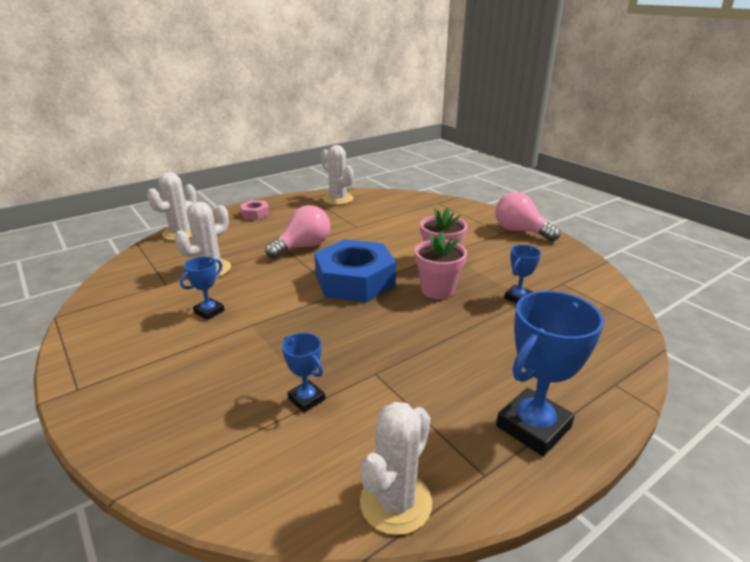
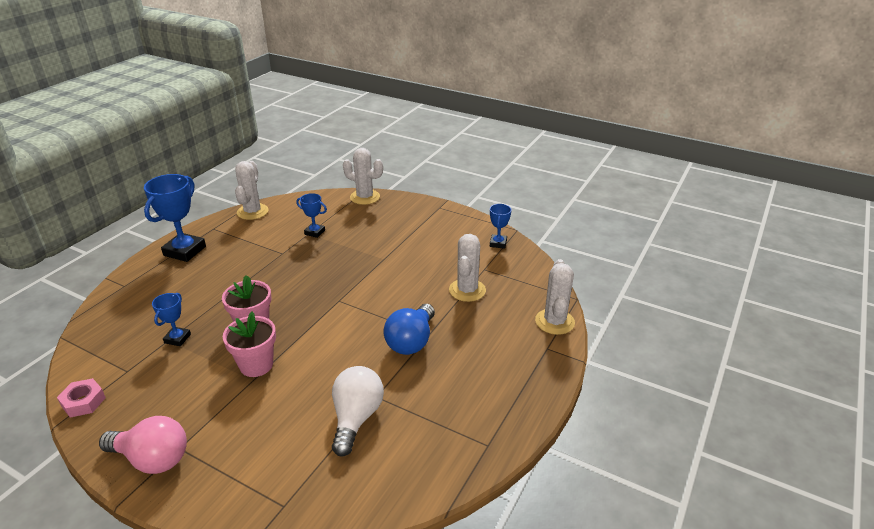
camera: 155 degrees right, 5 degrees up
(209, 311) = (422, 259): blue trophy -> blue trophy (498, 243)
(255, 214) = (520, 380): pink nut -> pink nut (83, 402)
(303, 247) = (411, 341): pink light bulb -> blue light bulb
(338, 199) = (445, 457): white cactus -> white cactus (365, 197)
(355, 280) = (332, 315): blue nut -> none
(378, 221) = (356, 418): none -> white light bulb

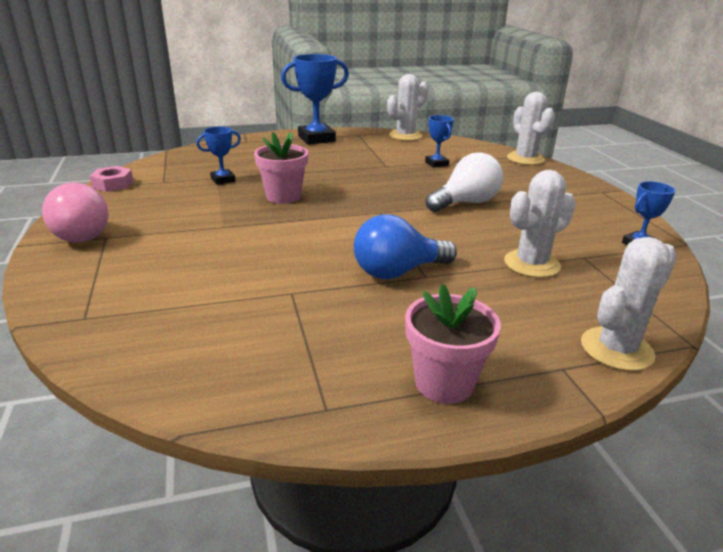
camera: 45 degrees right, 5 degrees down
(256, 365) = (241, 219): pink flower pot -> pink flower pot (444, 383)
(356, 418) = (246, 297): white light bulb -> white light bulb (466, 203)

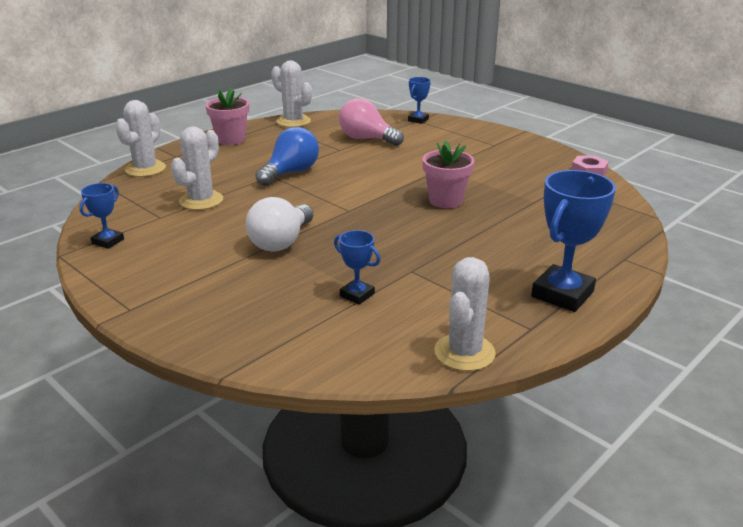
camera: 150 degrees right, 0 degrees up
(81, 233) = (511, 142): pink light bulb -> pink light bulb (366, 139)
(223, 180) = (524, 201): blue trophy -> blue trophy (418, 120)
(525, 159) = (243, 352): white cactus -> white cactus (293, 121)

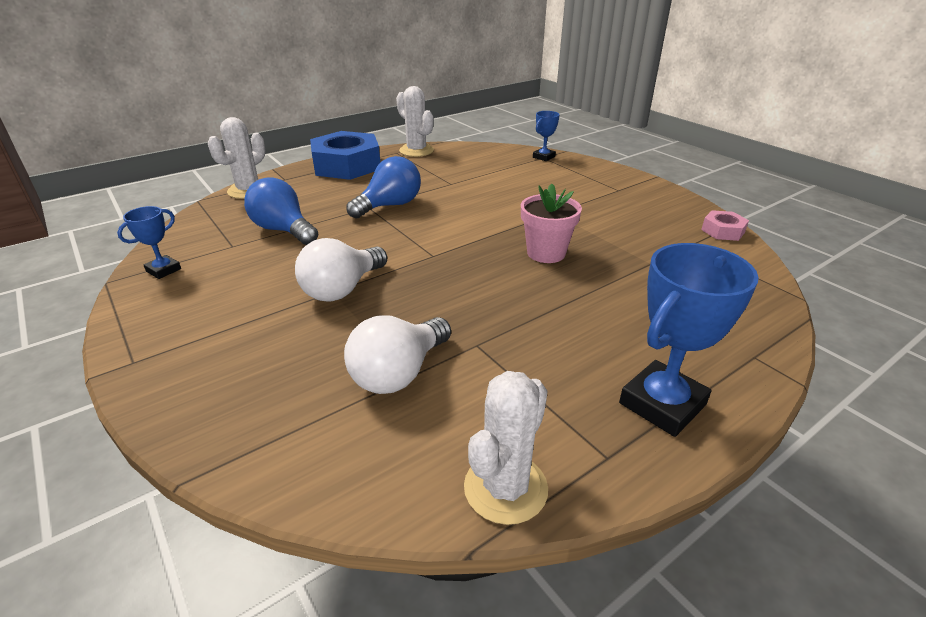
camera: 10 degrees right, 5 degrees up
(201, 200) = (283, 230): white cactus -> blue light bulb
(231, 139) = (346, 165): pink flower pot -> blue nut
(357, 295) = (398, 373): blue trophy -> white light bulb
(366, 139) = (483, 174): pink light bulb -> none

